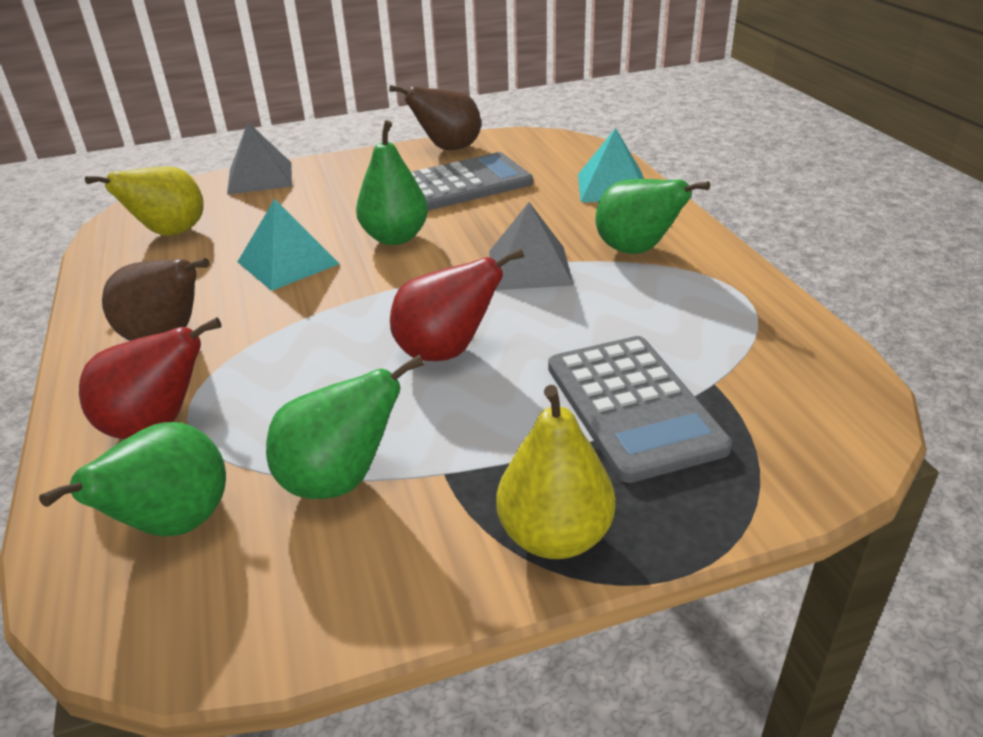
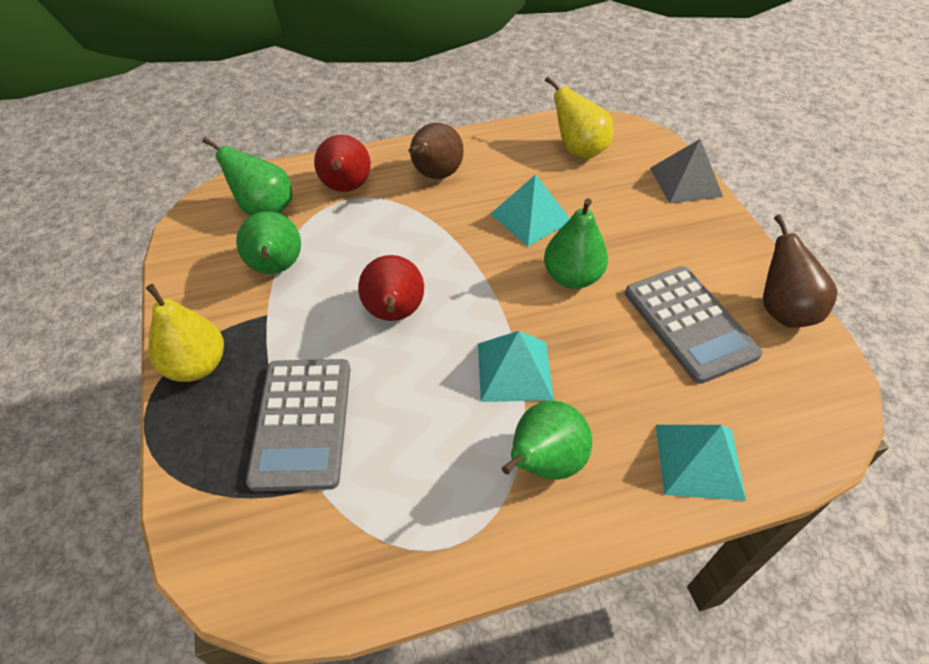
camera: 90 degrees right, 15 degrees up
(529, 267) = (514, 371): grey pyramid -> turquoise pyramid
(632, 407) = (302, 423): grey calculator -> grey calculator turned 75 degrees counterclockwise

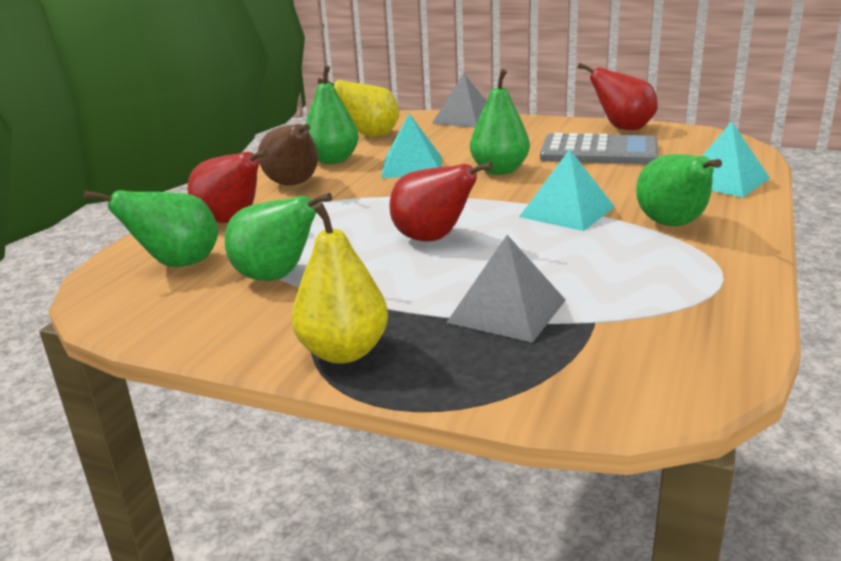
camera: 50 degrees left, 25 degrees down
(302, 423) = (507, 311): grey calculator -> grey pyramid
(502, 164) = (333, 160): none -> green pear
(782, 310) = (623, 128): brown pear -> red pear

